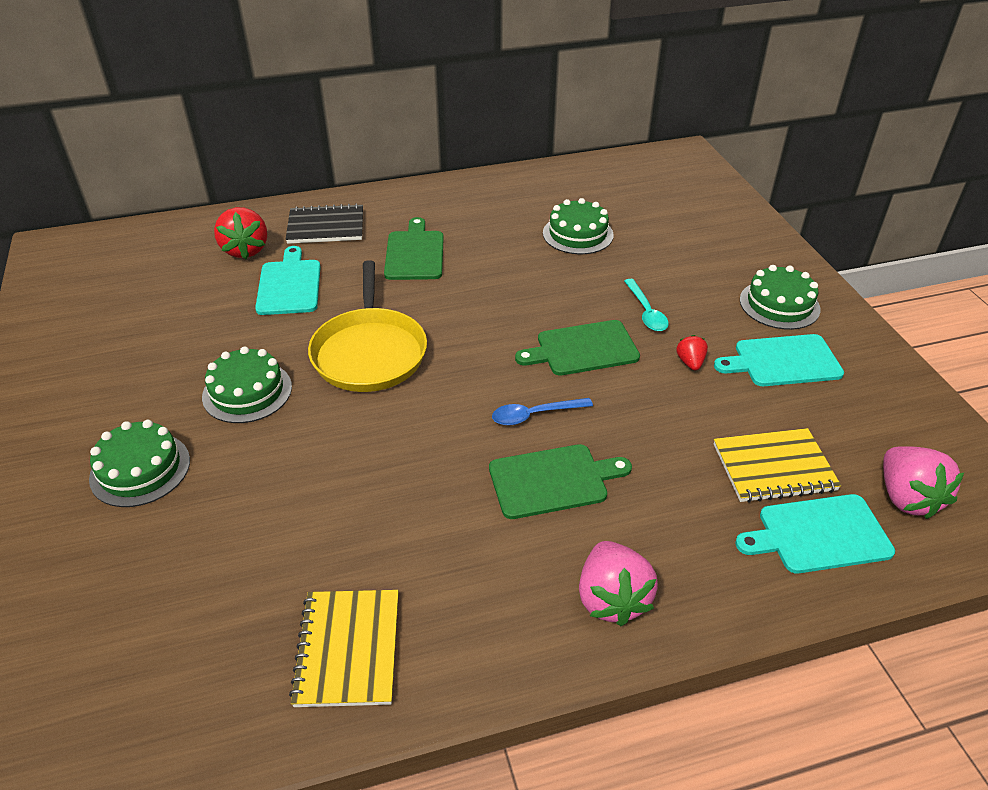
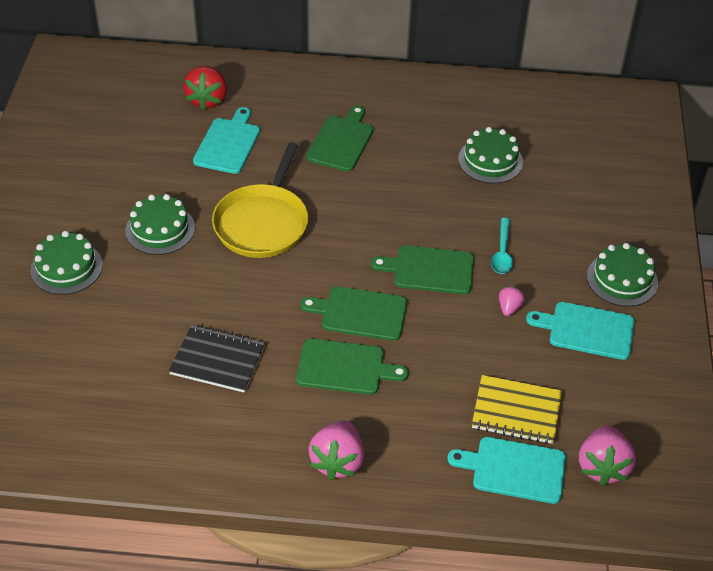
camera: 20 degrees right, 5 degrees up
(326, 226) = (281, 94): black notebook -> black notebook (218, 360)
(348, 649) = (151, 434): yellow notebook -> none
(534, 415) = (360, 313): blue spoon -> green cutting board
(690, 362) = (509, 308): red strawberry -> pink strawberry

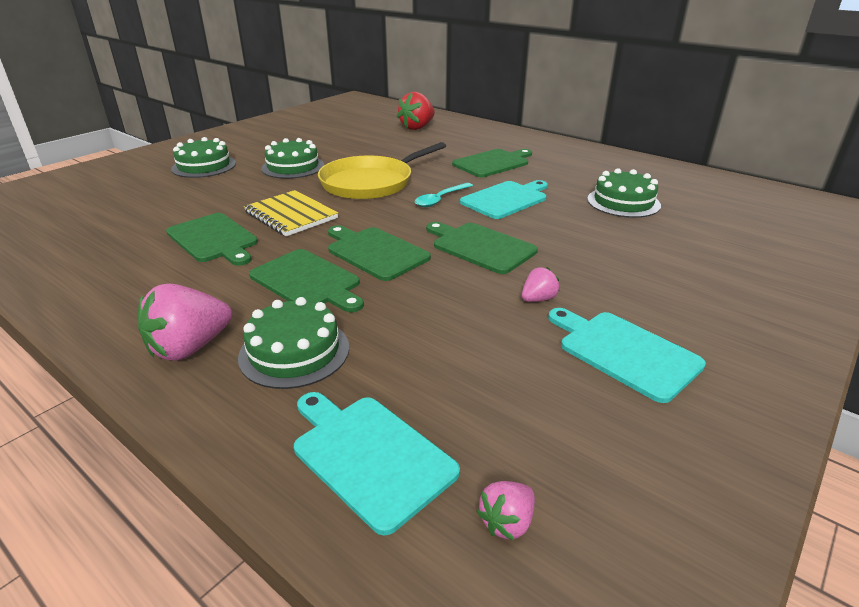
camera: 35 degrees right, 15 degrees down
(218, 360) = (213, 239): black notebook -> green cutting board
(228, 144) = (403, 145): turquoise cutting board -> turquoise cutting board (506, 199)
(502, 252) = (574, 258): turquoise spoon -> turquoise spoon (440, 199)
(516, 411) = (444, 392): yellow notebook -> yellow notebook (291, 215)
(602, 467) = (507, 522): pink strawberry -> pink strawberry, size x0.52
(622, 279) = (716, 324): green cake -> green cake (294, 352)

